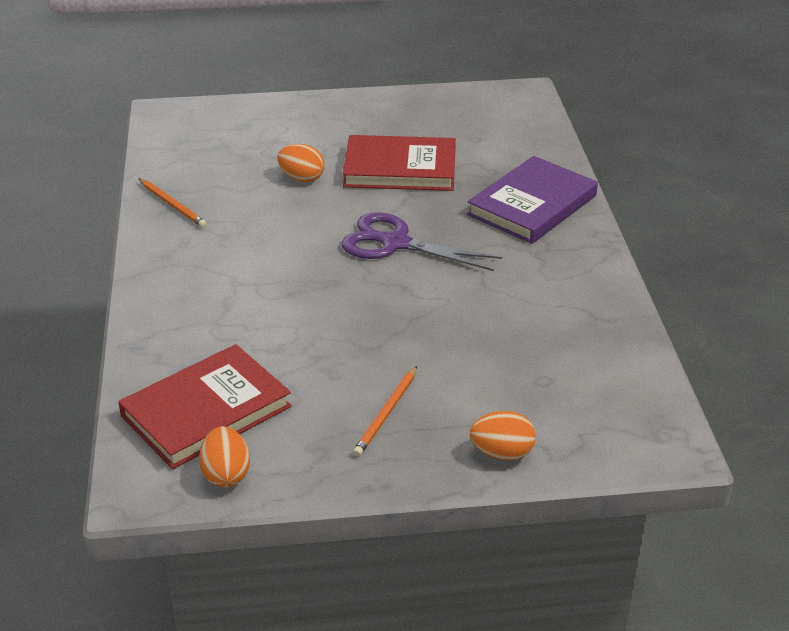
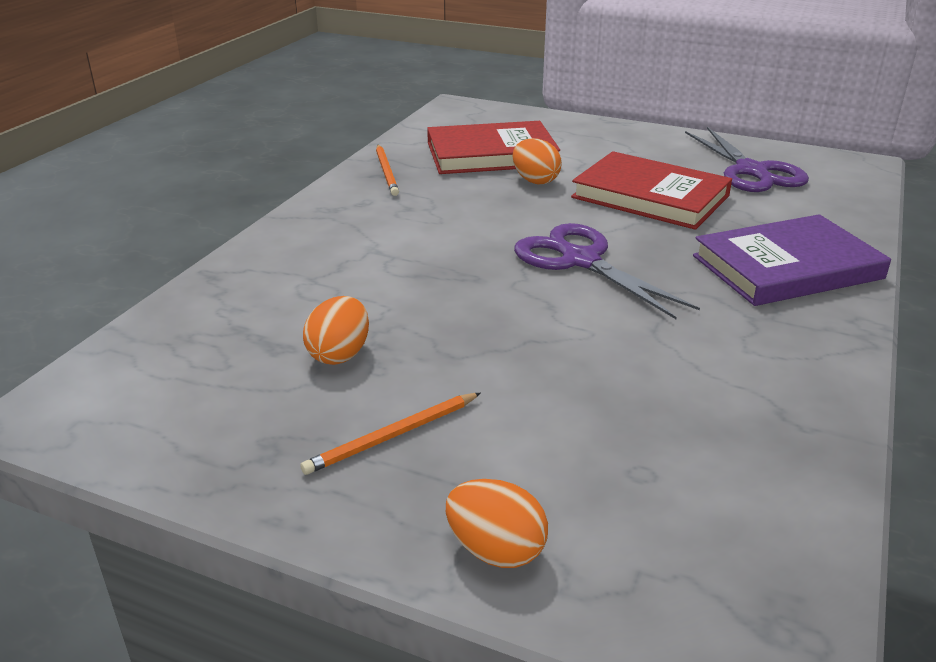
camera: 30 degrees right, 5 degrees down
(206, 411) = (203, 359): red book -> red book (491, 154)
(226, 474) = (142, 434): orange egg -> orange egg (339, 354)
(455, 122) = (751, 171): none -> purple scissors

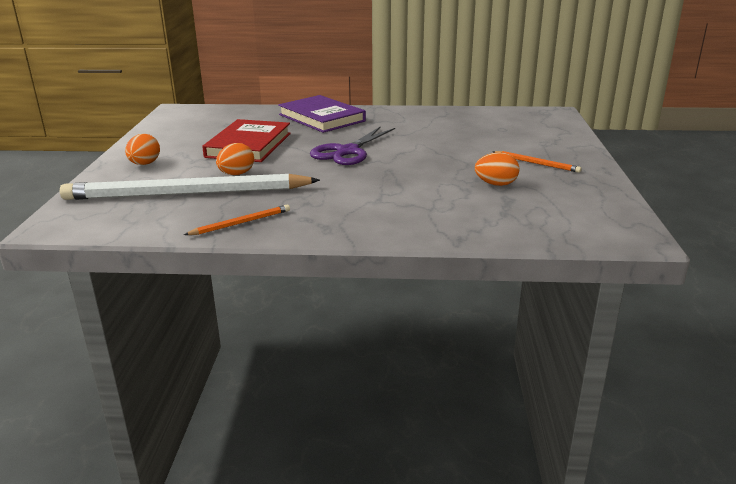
camera: 110 degrees left, 5 degrees down
(491, 154) = (187, 194): red book -> white pencil
(495, 550) = (568, 141): orange egg -> orange egg (144, 164)
(751, 171) = (197, 127): purple scissors -> none

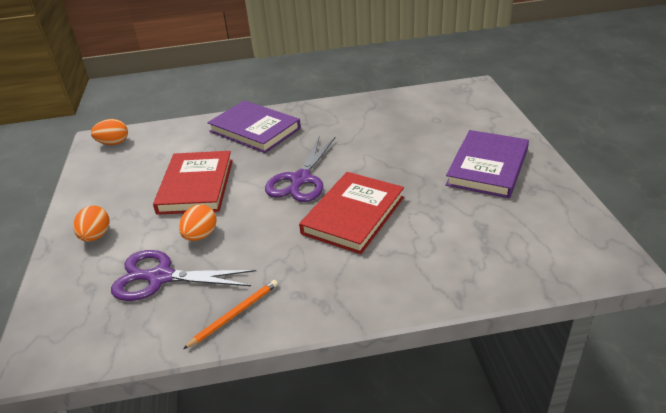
camera: 10 degrees left, 10 degrees up
(187, 194) = (160, 277): white pencil -> purple scissors
(385, 178) = (353, 215): none -> red book
(496, 184) = (462, 206): orange egg -> orange egg (114, 143)
(536, 163) = (487, 167): orange pencil -> purple book

